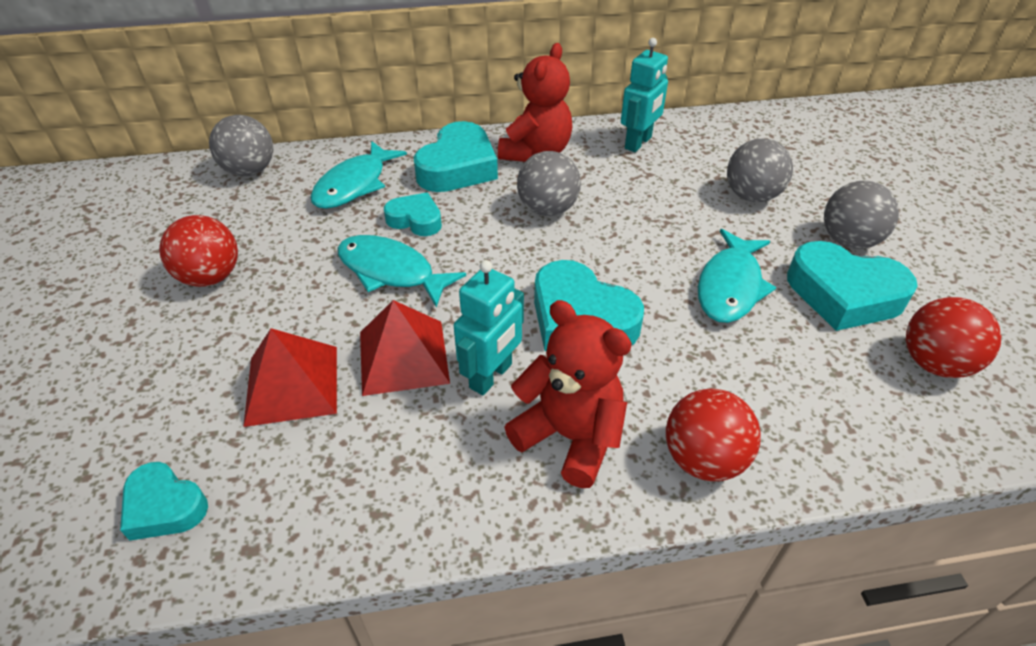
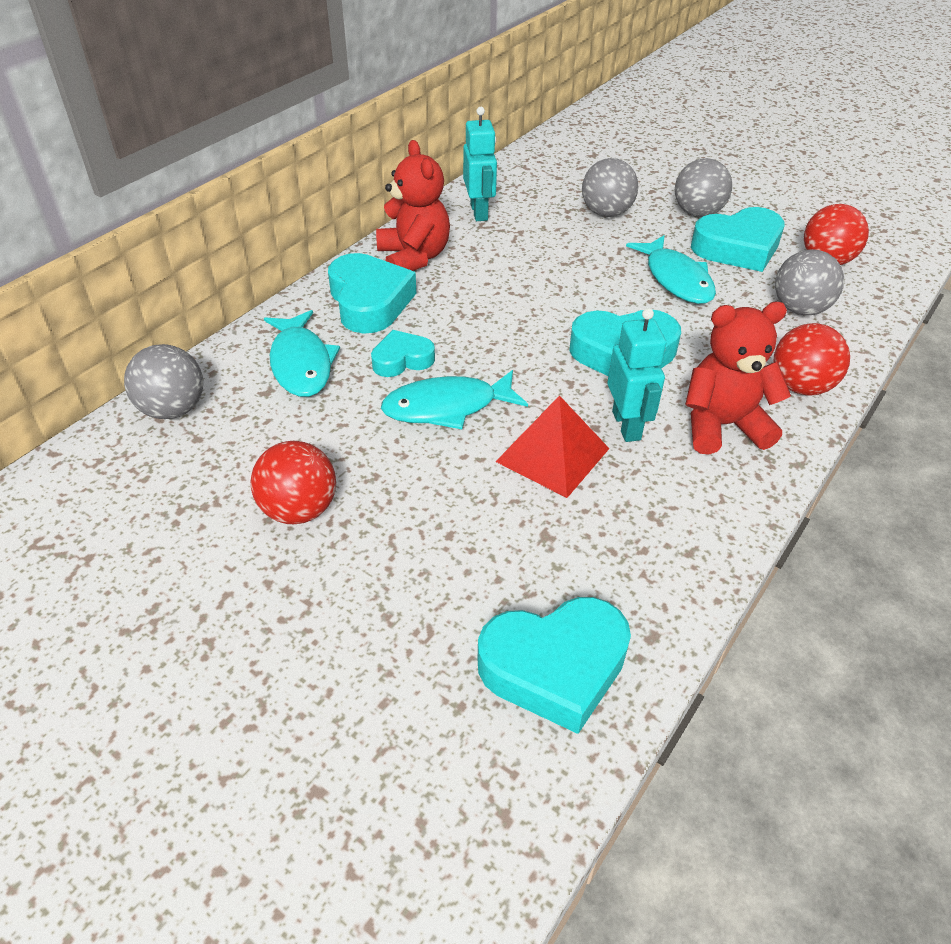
camera: 45 degrees left, 0 degrees up
(164, 506) = (555, 667): turquoise heart -> turquoise heart, size x1.71
(292, 384) = (507, 528): red pyramid -> none
(547, 209) = (489, 295): grey ball -> grey ball (799, 309)

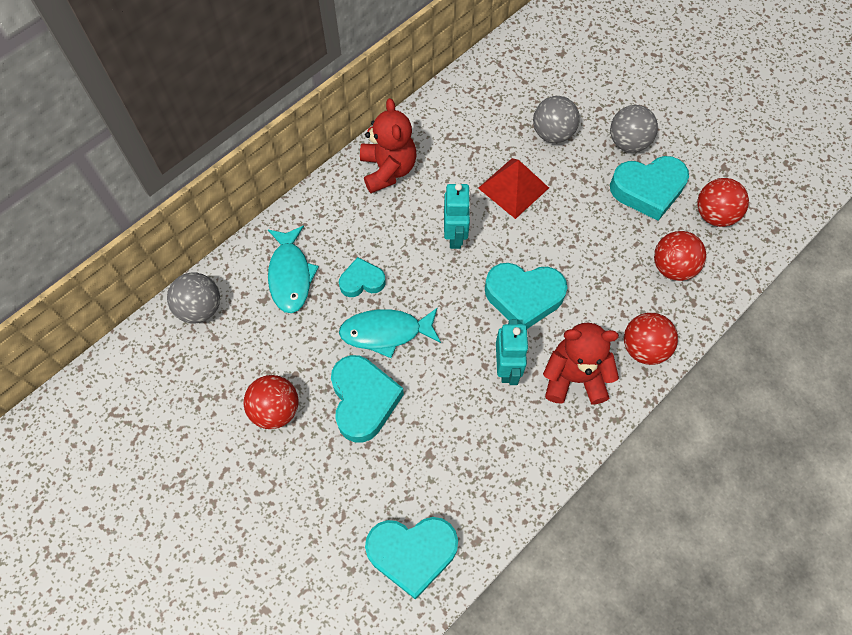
camera: 10 degrees right, 20 degrees up
(369, 301) = (347, 216): turquoise heart -> turquoise heart (363, 400)
(479, 212) = (449, 120): turquoise robot -> turquoise robot (455, 235)
(552, 454) = (449, 386): red pyramid -> red pyramid (513, 187)
(676, 279) = (586, 221): turquoise fish -> none
(799, 309) = (672, 267): grey ball -> red ball

